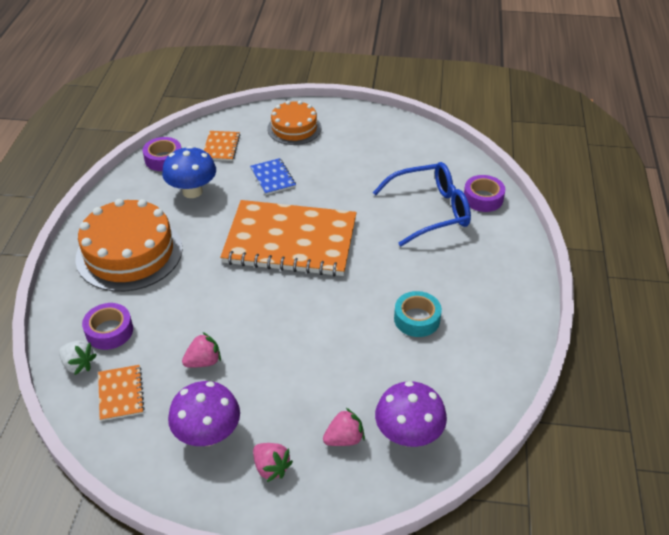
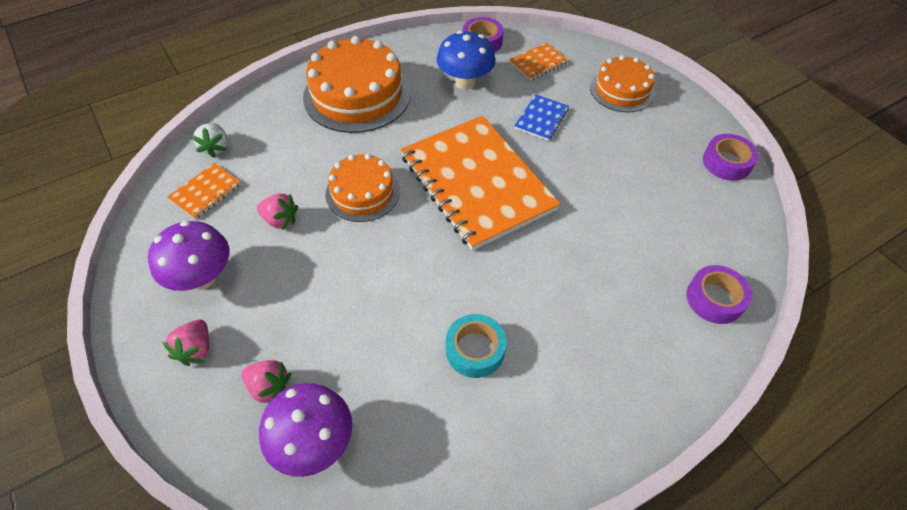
camera: 50 degrees right, 10 degrees up
(109, 331) = (264, 141): purple tape -> purple tape (726, 162)
(231, 302) = (362, 192): none -> orange cake
(429, 211) = (638, 263): blue glasses -> none

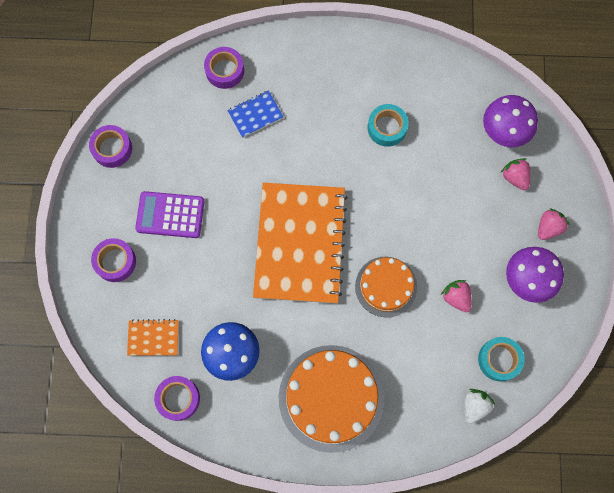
camera: 145 degrees left, 20 degrees up
(205, 192) = (499, 360): orange notebook -> turquoise tape
(541, 119) = (204, 273): blue notebook -> blue notebook (255, 114)
(616, 142) = (170, 215): none -> purple calculator
(622, 90) = (115, 262): orange cake -> purple tape

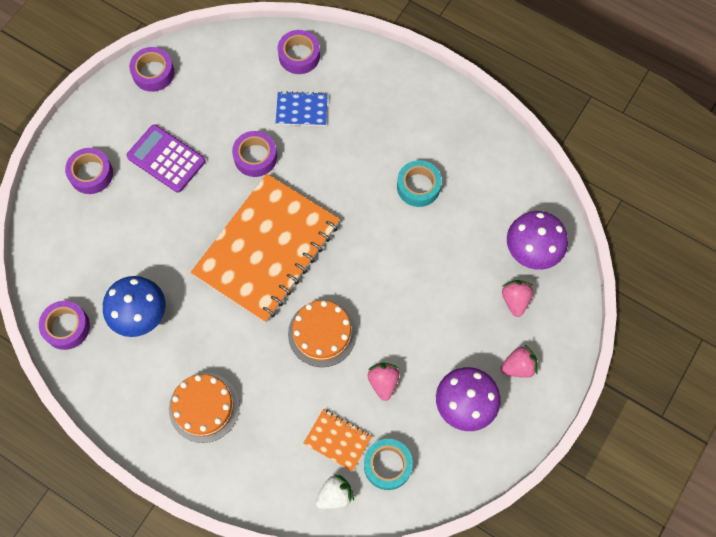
camera: 30 degrees right, 5 degrees down
(153, 338) = (80, 260): orange notebook -> orange notebook (337, 440)
(242, 174) = (255, 157): none -> purple tape
(331, 398) = (204, 407): orange cake -> orange cake, size x0.61

